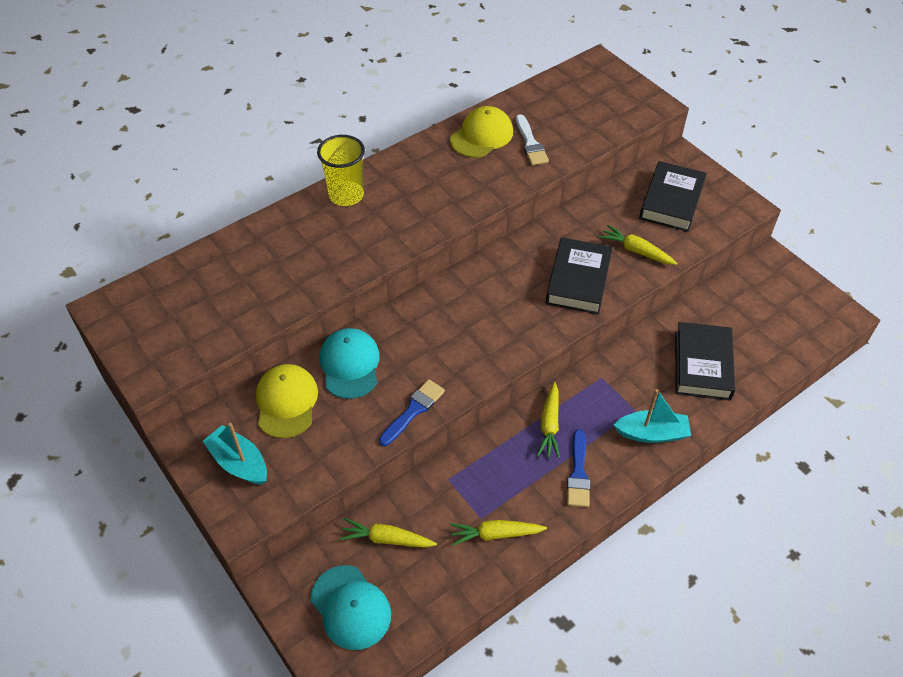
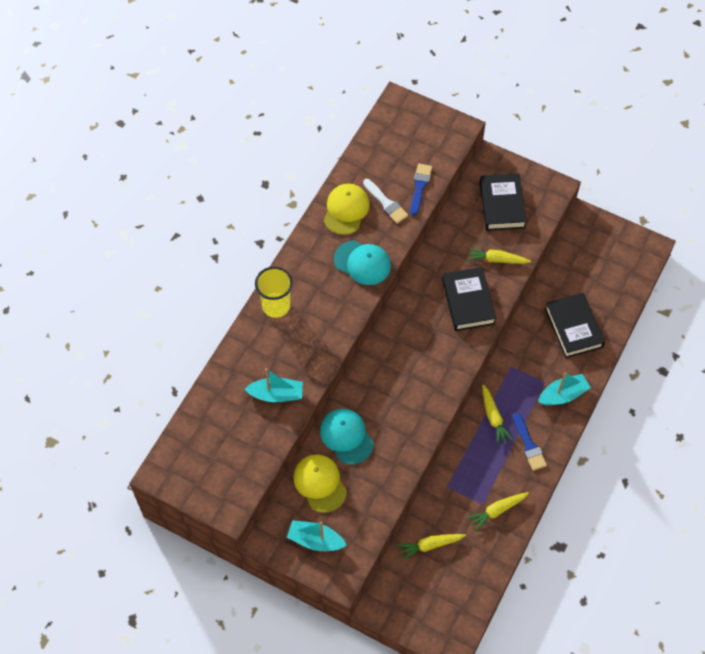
camera: 25 degrees left, 10 degrees up
(287, 279) = (276, 394): none -> turquoise boat
(351, 607) = (432, 599): turquoise cap -> turquoise cap (362, 263)
(413, 410) = (409, 452): blue brush -> blue brush (420, 186)

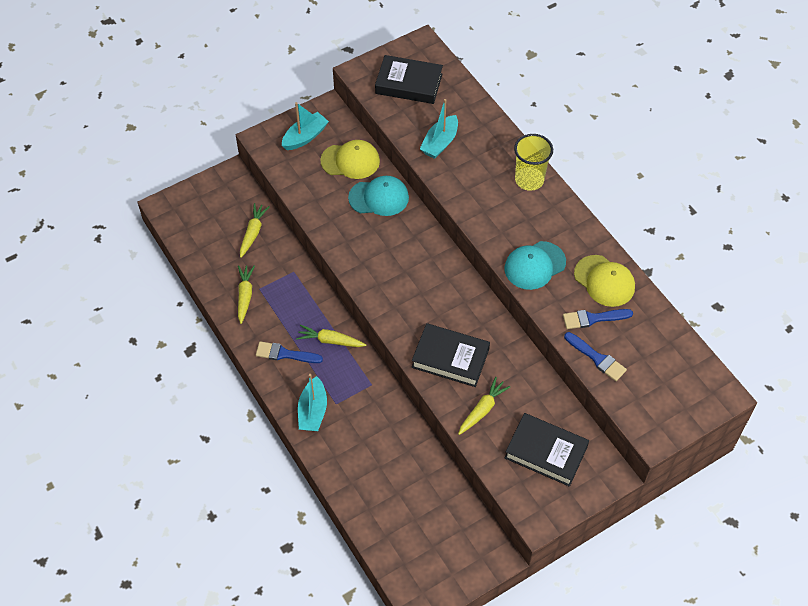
camera: 120 degrees right, 5 degrees down
(386, 203) = (593, 318): white brush -> blue brush
(573, 328) = (375, 463): black book -> black book (409, 84)

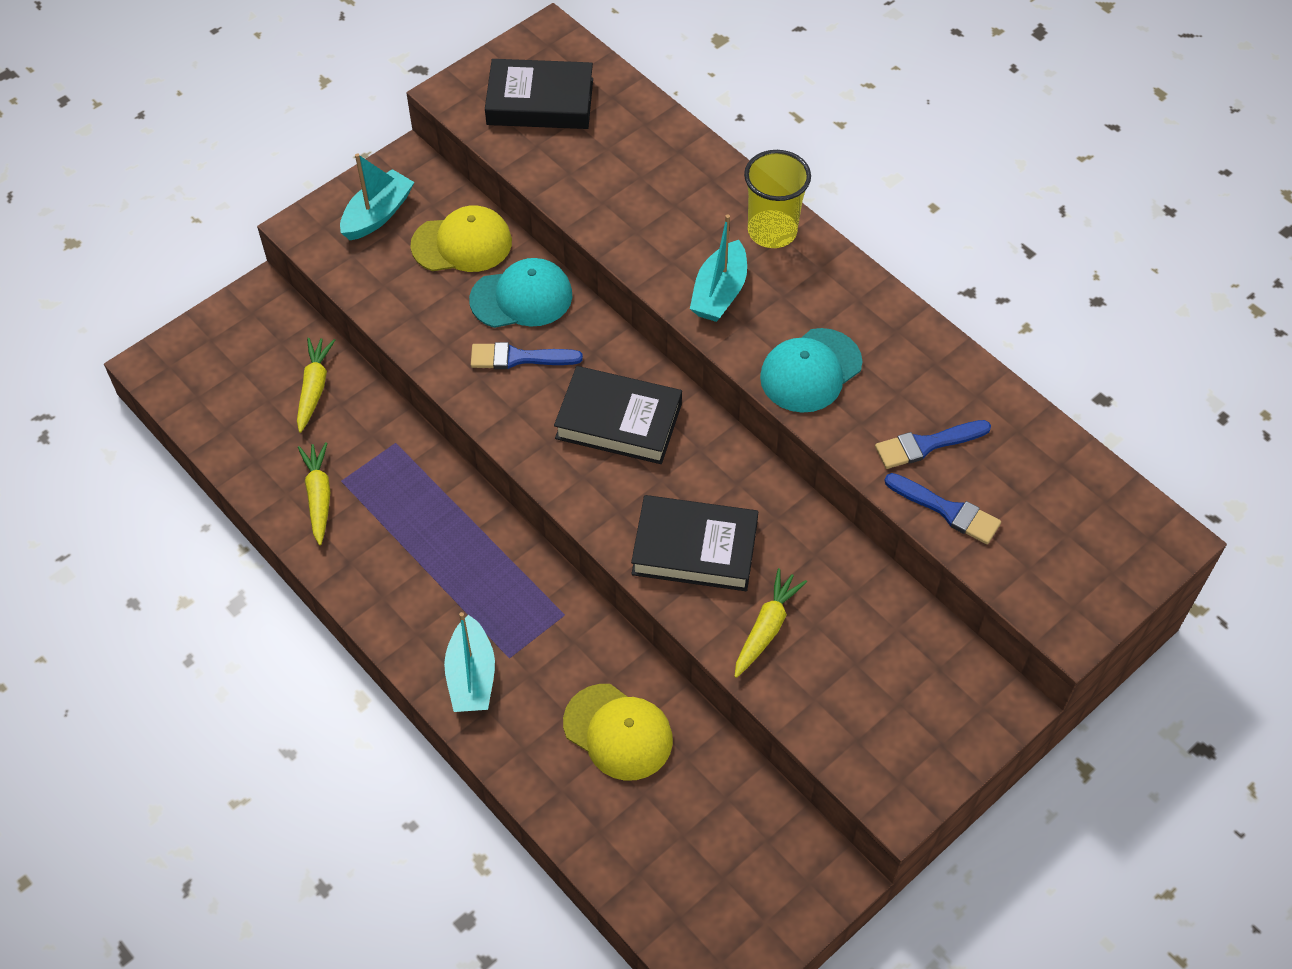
camera: 10 degrees left, 0 degrees up
(285, 354) = (405, 585): blue brush -> blue brush (518, 358)
(330, 341) = (480, 551): yellow carrot -> none
(440, 143) = (611, 191): turquoise boat -> turquoise boat (719, 292)
(546, 452) = (888, 684): black book -> black book (618, 421)
(604, 281) = (932, 380): yellow cap -> yellow cap (618, 732)

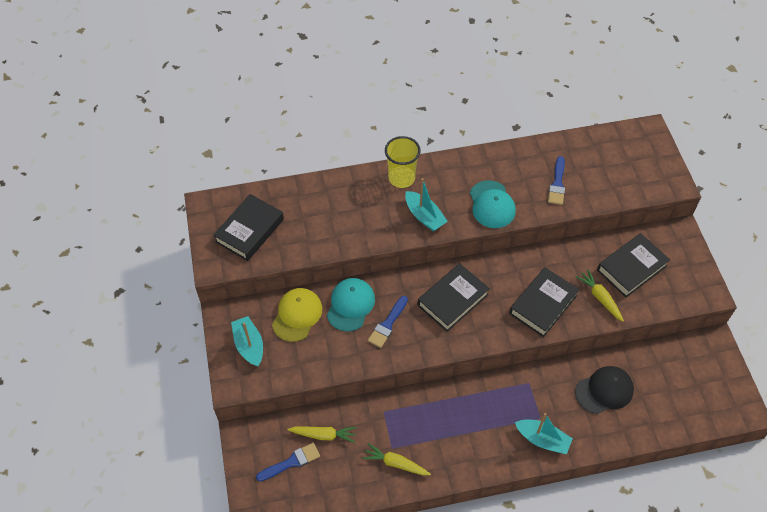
camera: 60 degrees left, 0 degrees up
(314, 388) = (323, 435): yellow carrot -> yellow carrot turned 150 degrees clockwise
(618, 732) = (604, 390): yellow cap -> black cap
(864, 653) = (631, 268): none -> black book
(947, 510) = (595, 194): blue brush -> blue brush (291, 462)

